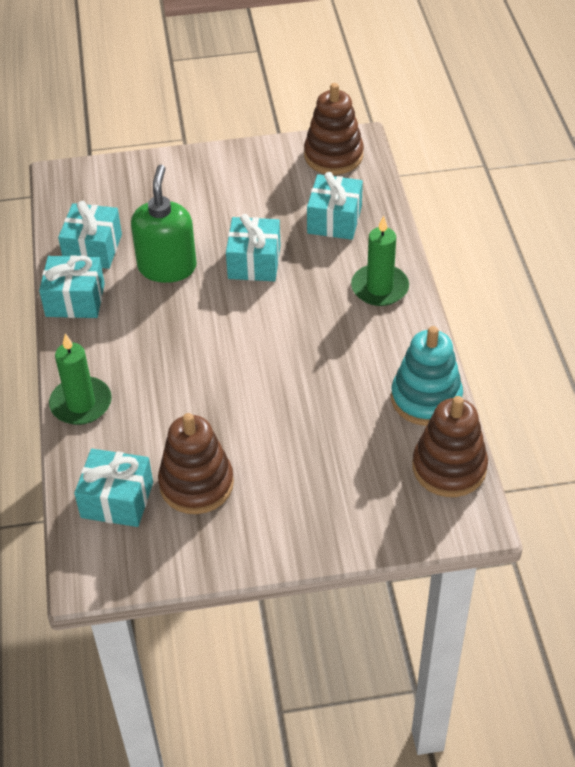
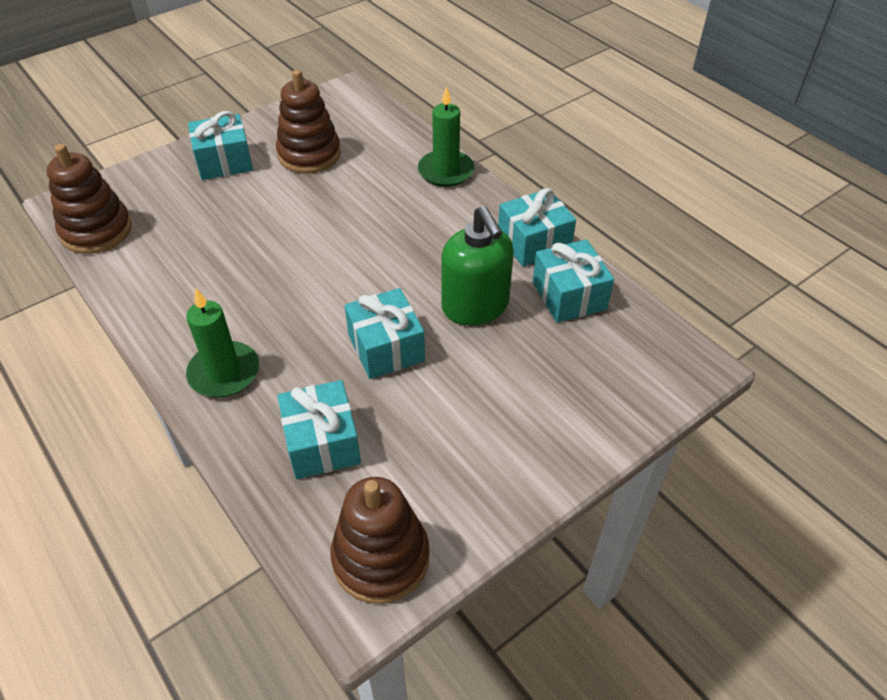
camera: 150 degrees right, 0 degrees up
(117, 500) = (362, 128): turquoise gift -> turquoise gift (224, 162)
(426, 399) = (133, 277): turquoise stacking toy -> none

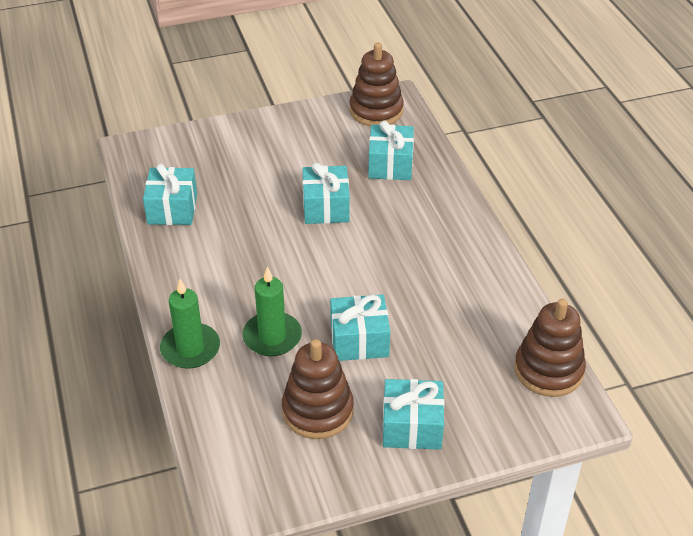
camera: 160 degrees left, 5 degrees down
(224, 372) = (445, 219): green candle -> green candle (272, 337)
(475, 306) = (246, 218): green soap dispenser -> none
(534, 242) = (165, 255): turquoise gift -> turquoise gift (359, 340)

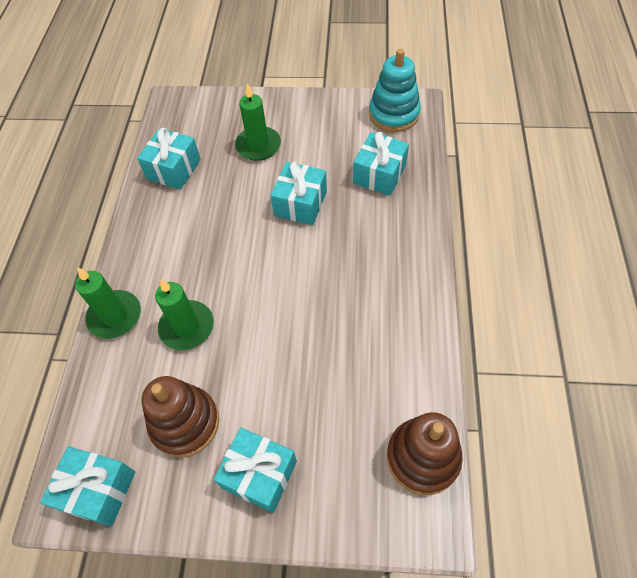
camera: 25 degrees right, 15 degrees up
(252, 168) = (258, 146): none -> green candle
(359, 340) = (259, 357): turquoise gift -> turquoise gift (98, 490)
(376, 111) = (394, 114): brown stacking toy -> turquoise stacking toy

